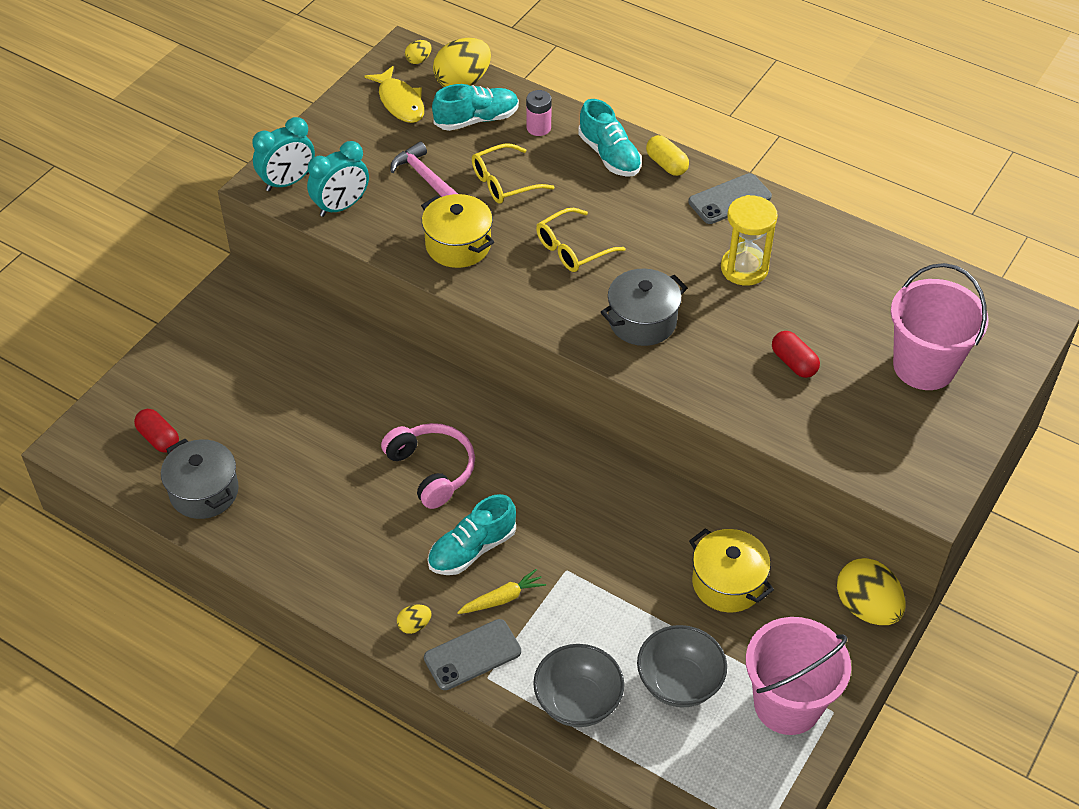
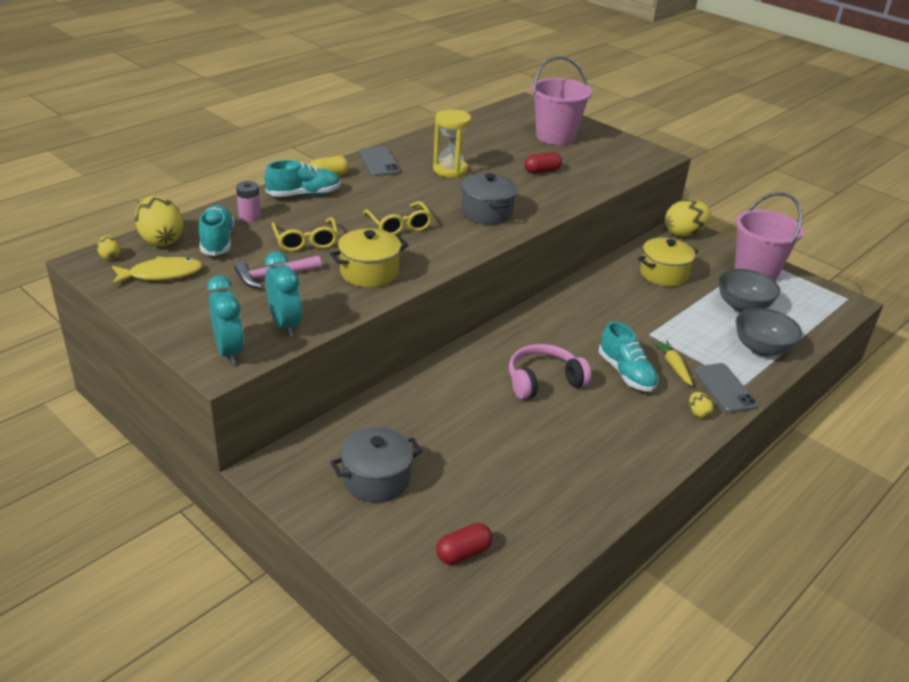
camera: 80 degrees left, 15 degrees down
(204, 492) = (541, 524): grey pot -> grey pot (376, 479)

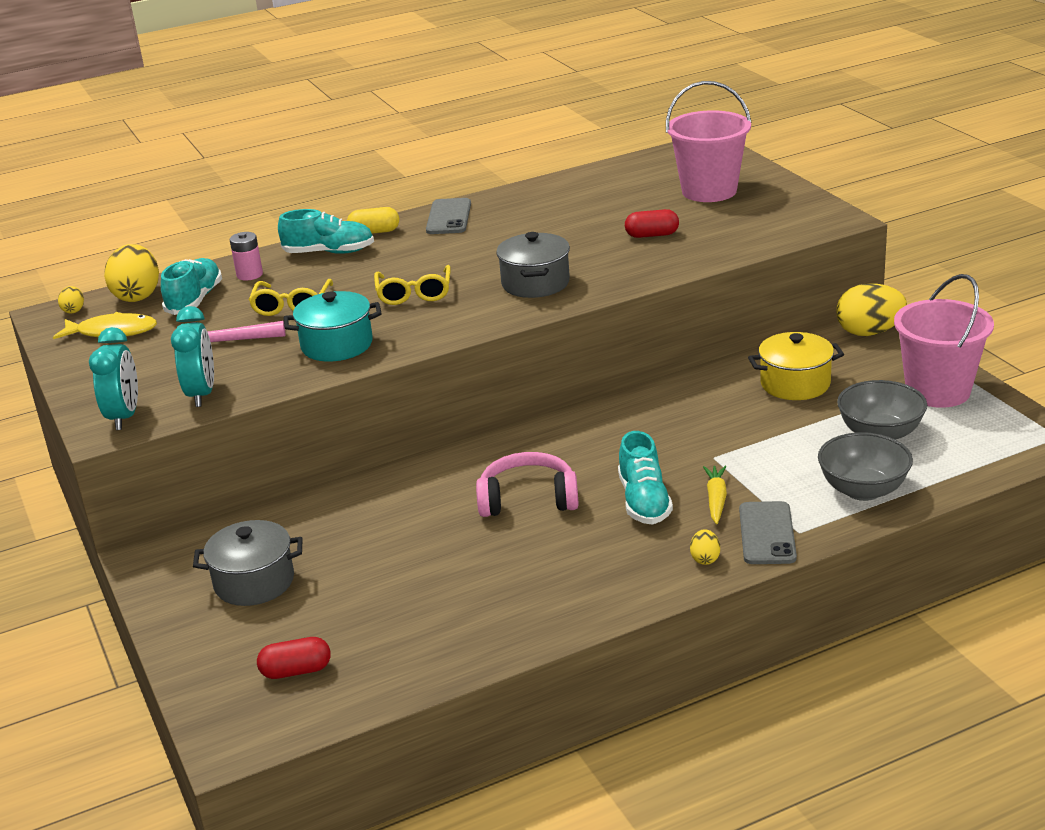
camera: 25 degrees right, 5 degrees down
(369, 273) = (337, 345): yellow pot -> turquoise pot
(450, 170) = (530, 229): yellow hourglass -> none

